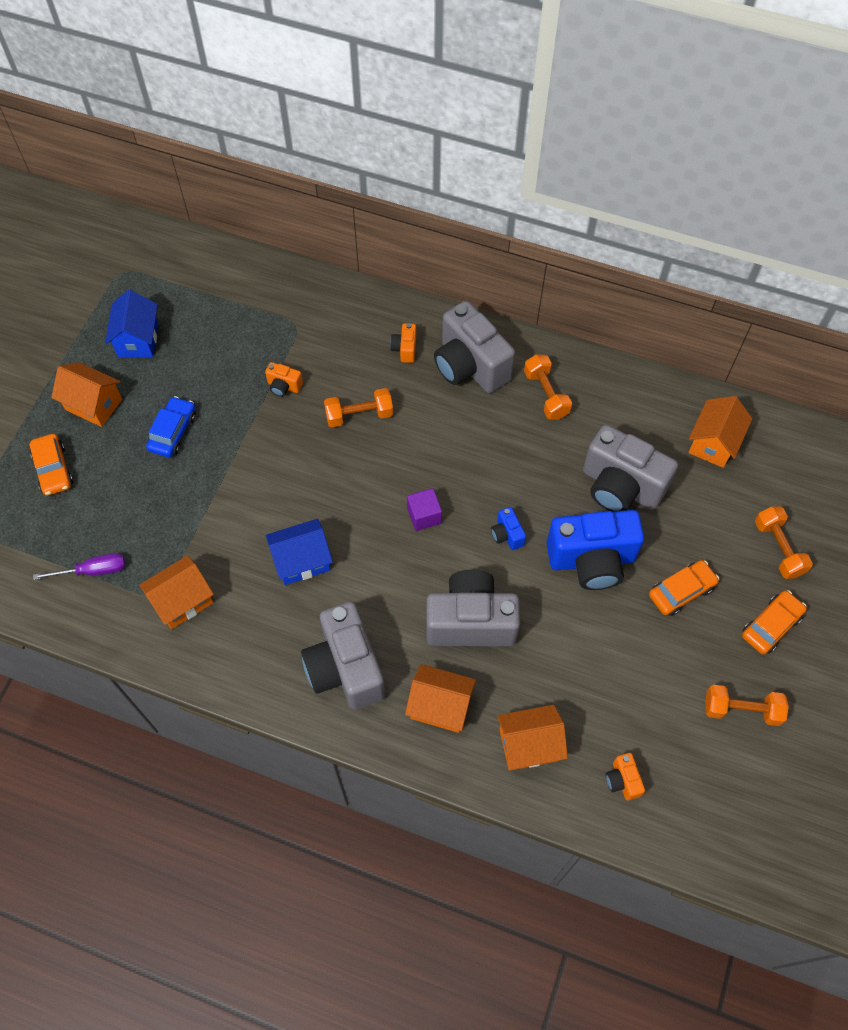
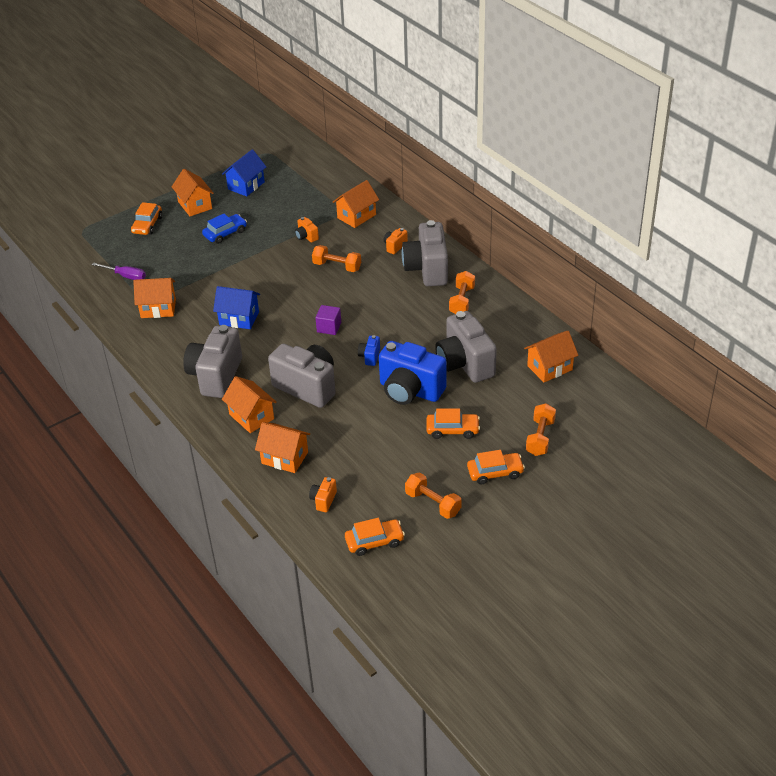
camera: 35 degrees right, 20 degrees down
(321, 323) = (356, 216): none -> orange house
(723, 804) = (374, 541): none -> orange car

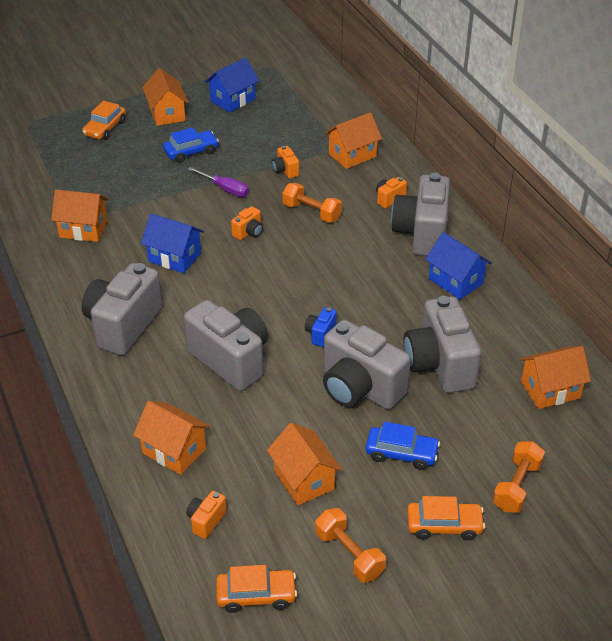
camera: 10 degrees right, 0 degrees up
(126, 276) = (59, 184): purple screwdriver -> purple screwdriver (225, 189)
(251, 416) = (150, 387): orange house -> orange house (304, 480)
(292, 290) = (248, 232): none -> orange camera
(329, 327) = (280, 287): purple cube -> none
(410, 390) = (359, 388): blue camera -> grey camera
(452, 430) = (401, 453): orange car -> blue car
(462, 301) = (455, 281): orange dumbbell -> blue house

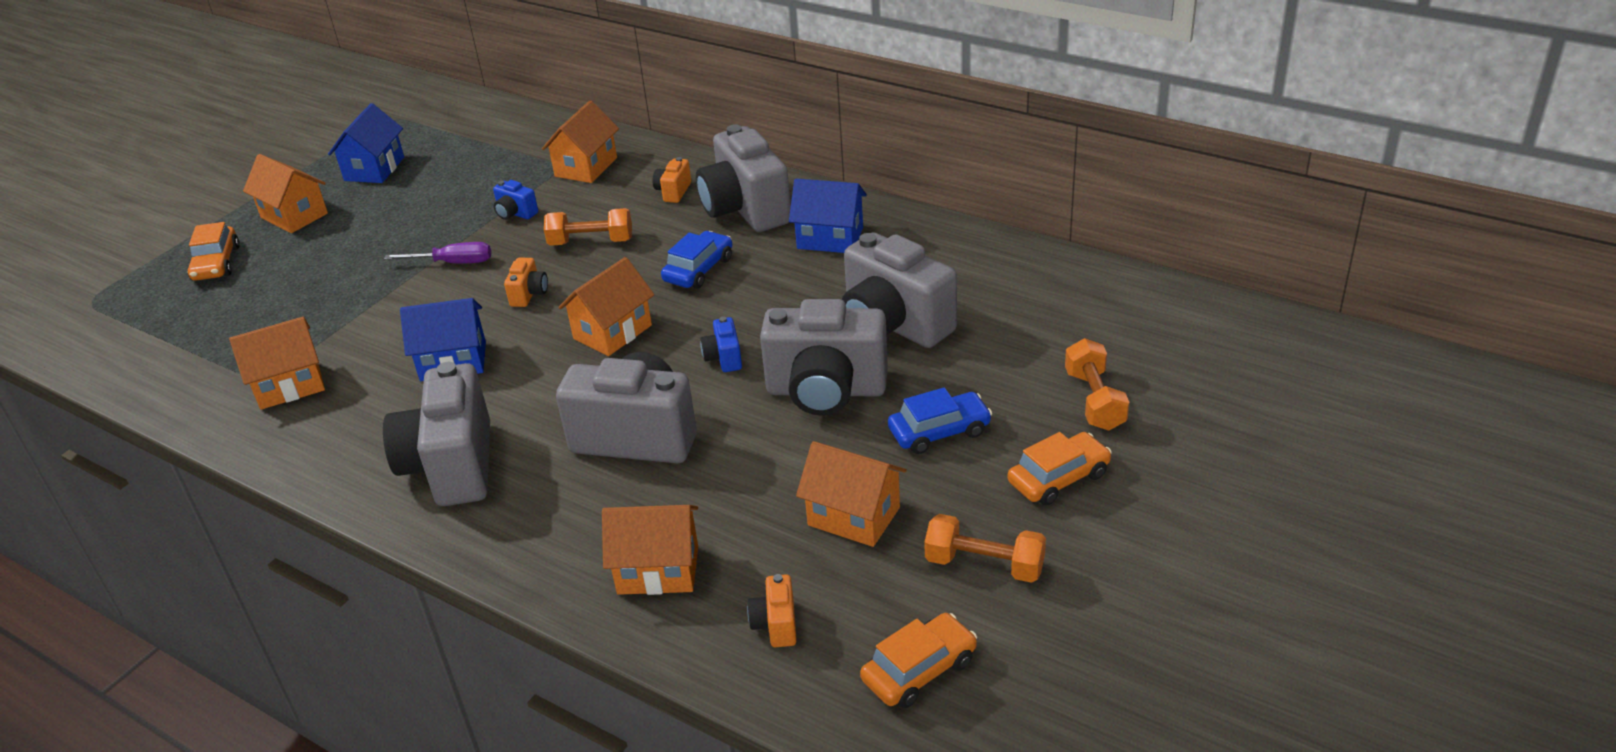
camera: 30 degrees left, 5 degrees down
(191, 152) = (368, 242): blue car -> blue car (698, 269)
(285, 170) = (515, 214): orange camera -> blue camera
(550, 390) = (1035, 294): orange house -> orange house (612, 332)

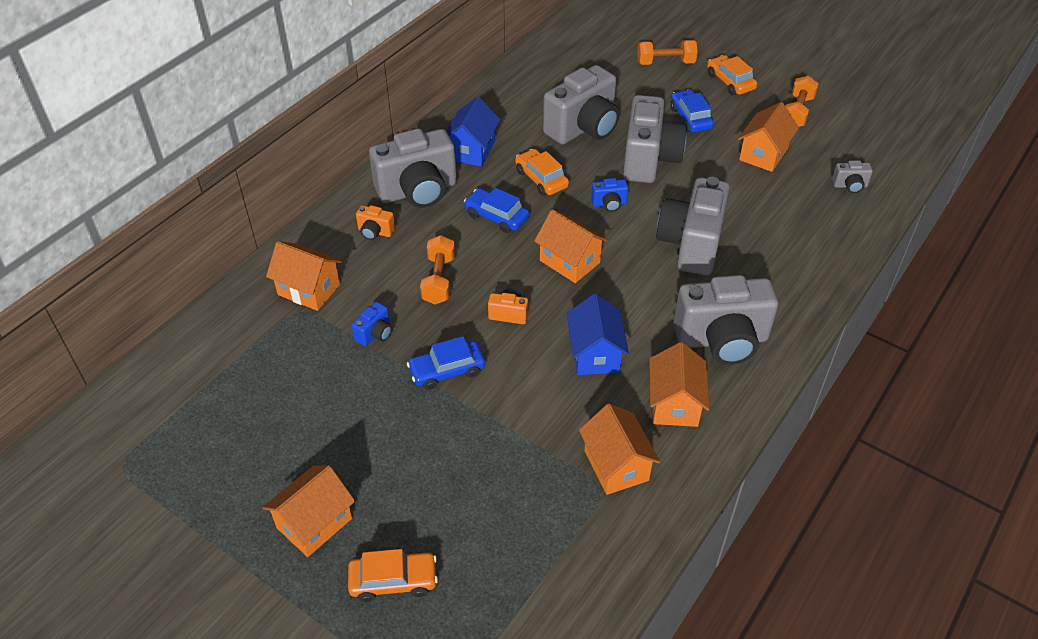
camera: 90 degrees left, 10 degrees up
(374, 169) = (239, 462): blue house -> none
(453, 263) = (447, 371): purple screwdriver -> blue car
(658, 570) = (814, 232): orange house -> orange house (674, 404)
(776, 625) = (850, 186): orange camera -> grey camera
(919, 670) = (872, 139): orange car -> orange car (541, 179)

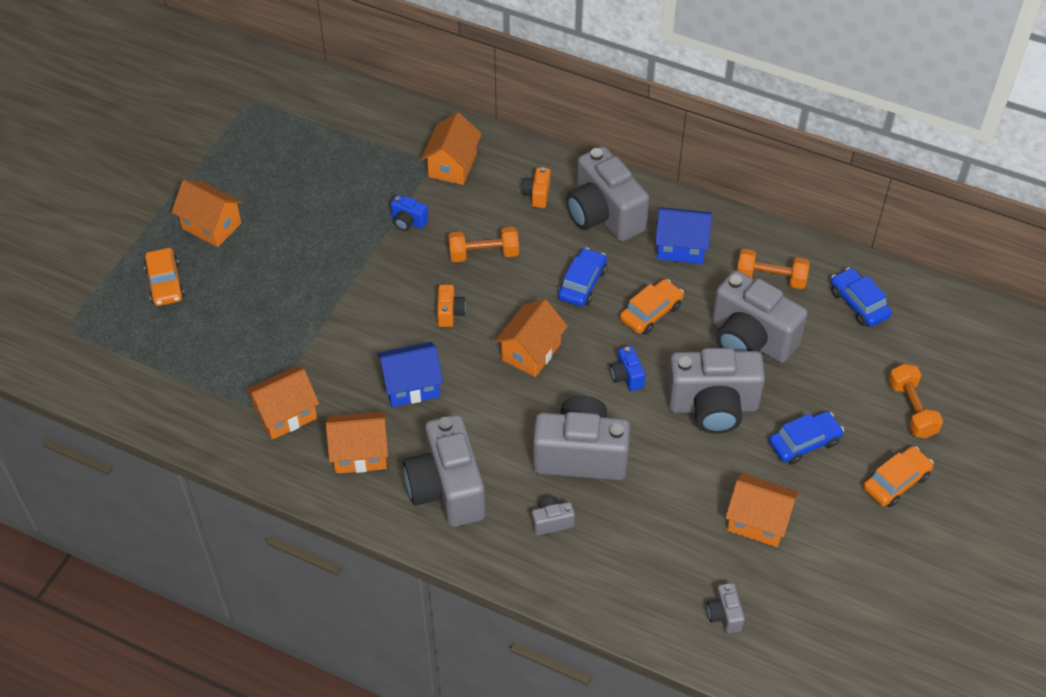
camera: 80 degrees right, 5 degrees up
(447, 371) = (374, 279): blue car -> blue car (858, 303)
(761, 272) = (551, 522): none -> grey camera
(797, 112) = (856, 558): orange dumbbell -> orange dumbbell (770, 278)

